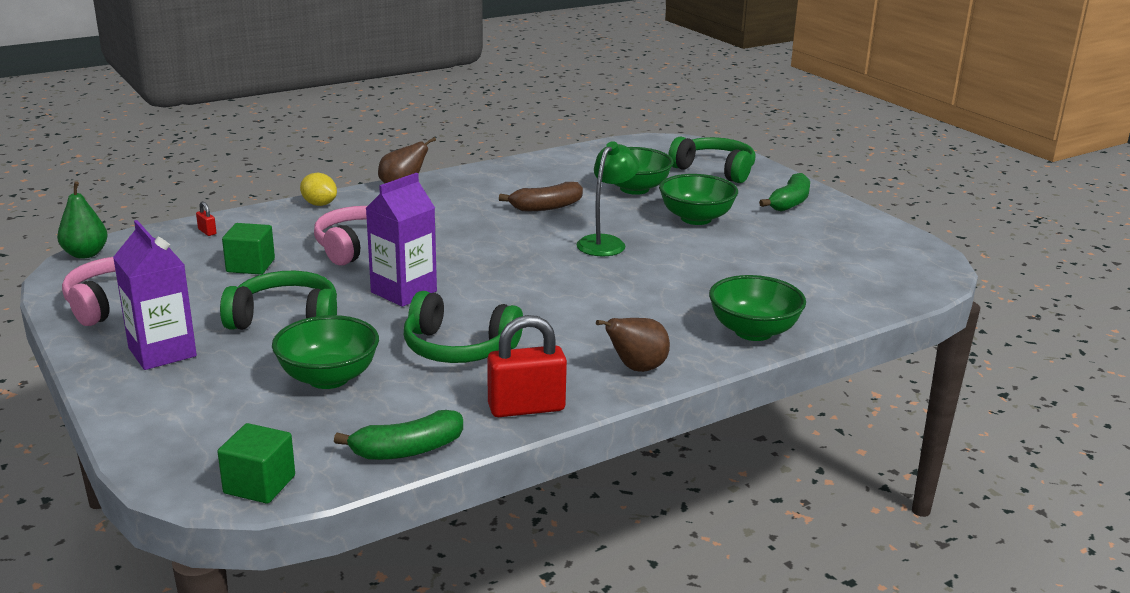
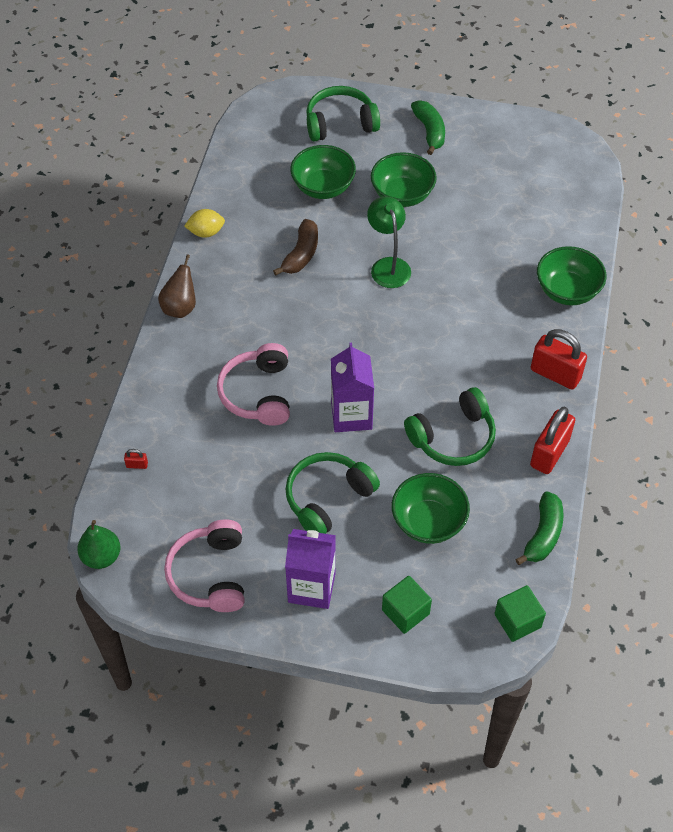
camera: 45 degrees left, 30 degrees up
(250, 266) = (225, 472): green cube -> green cube (405, 612)
(319, 204) = (157, 372): yellow lemon -> yellow lemon (206, 232)
(636, 368) = (555, 374): brown pear -> red padlock

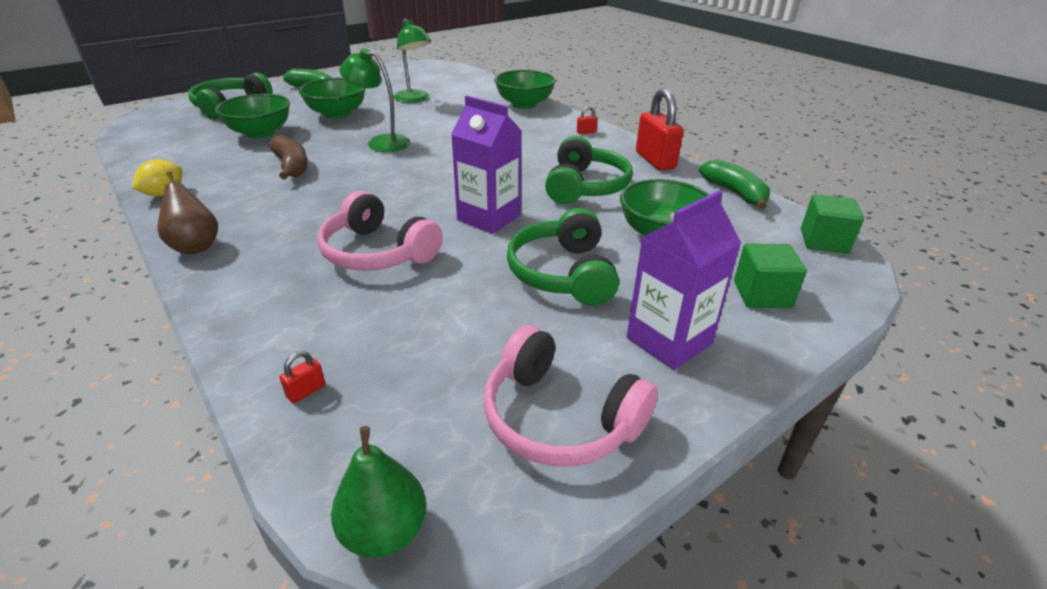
camera: 50 degrees left, 20 degrees down
(487, 212) = (414, 99): none -> green lamp
(555, 374) = (586, 132): red padlock -> red padlock, size x0.41

